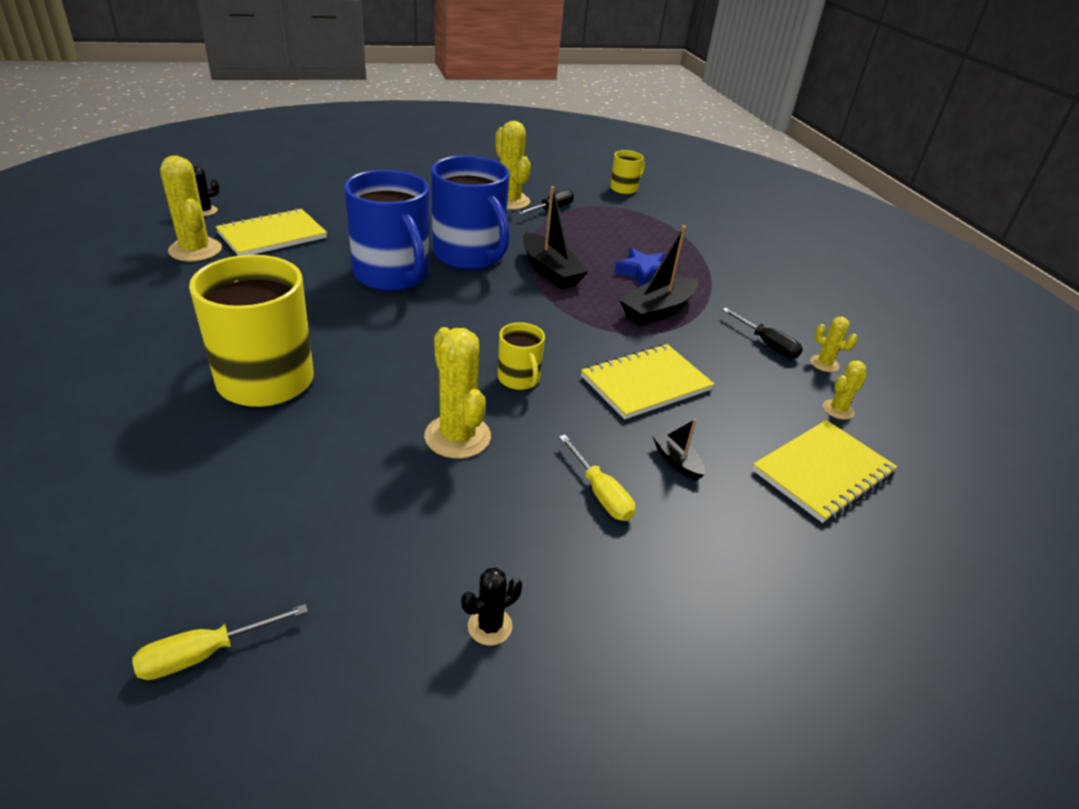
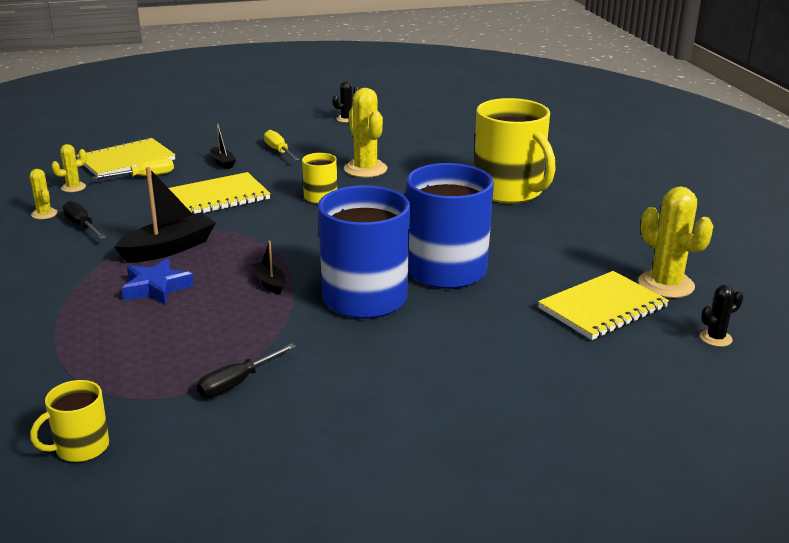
camera: 175 degrees left, 10 degrees down
(205, 654) = (465, 114): yellow screwdriver -> yellow screwdriver (144, 177)
(509, 201) = (303, 394): yellow cactus -> none
(550, 271) = (269, 283): black boat -> black boat, size x0.52

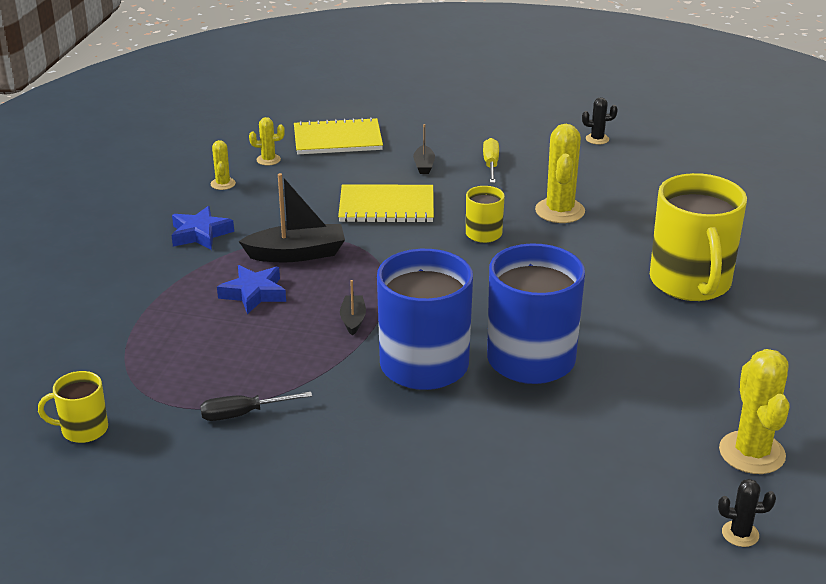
camera: 30 degrees right, 5 degrees up
(57, 256) = (200, 234): none -> blue star
(82, 226) = (244, 206): black screwdriver -> none
(144, 177) = (339, 164): yellow screwdriver -> none
(602, 308) = (651, 456): yellow notebook -> none

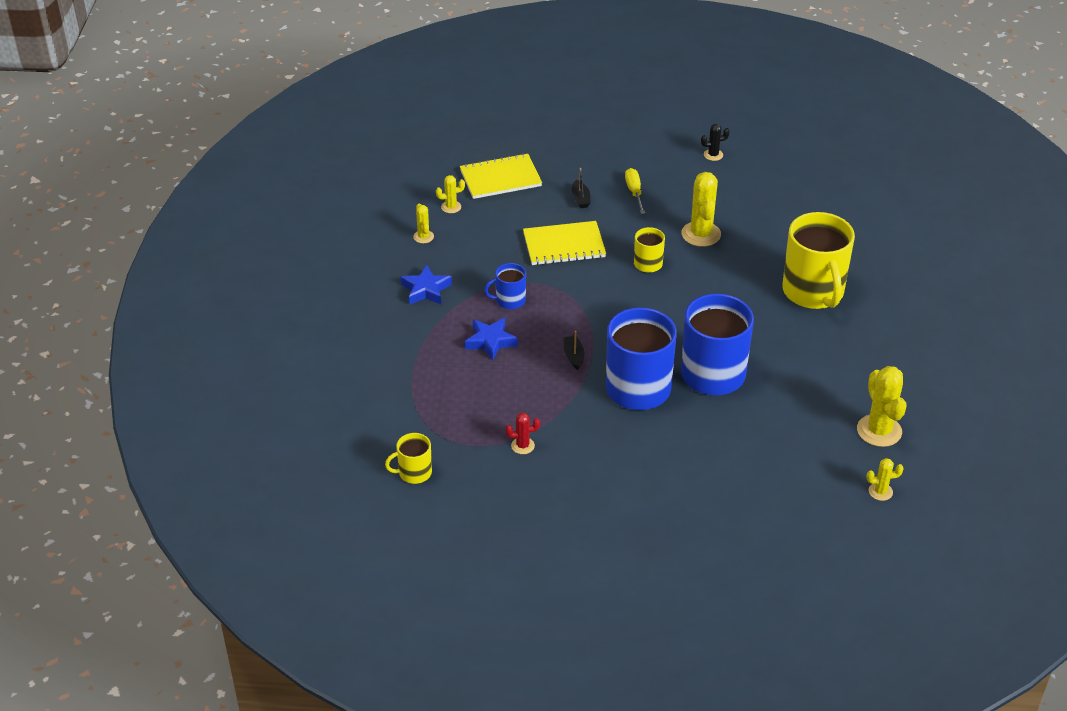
camera: 10 degrees left, 10 degrees up
(243, 414) = (522, 446): black screwdriver -> red cactus
(297, 254) = (509, 300): black boat -> blue mug
(740, 534) = (880, 491): black cactus -> yellow cactus

